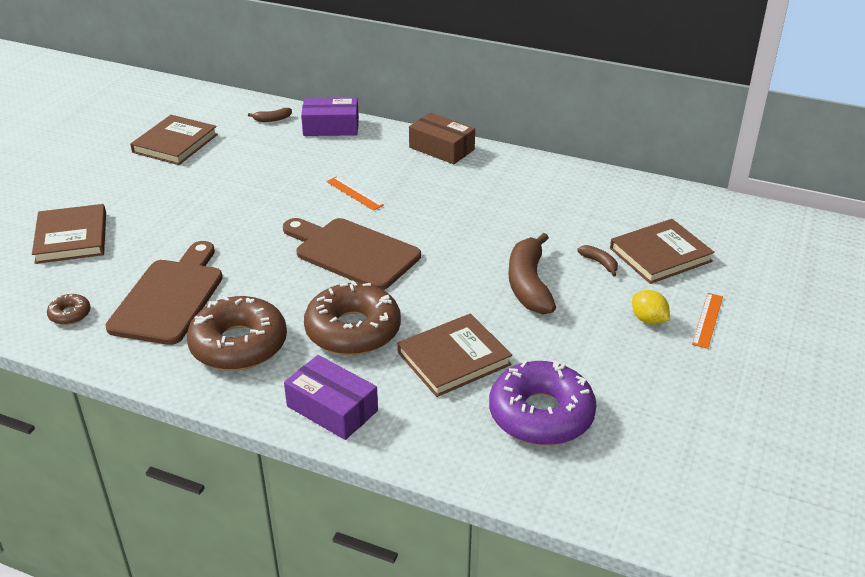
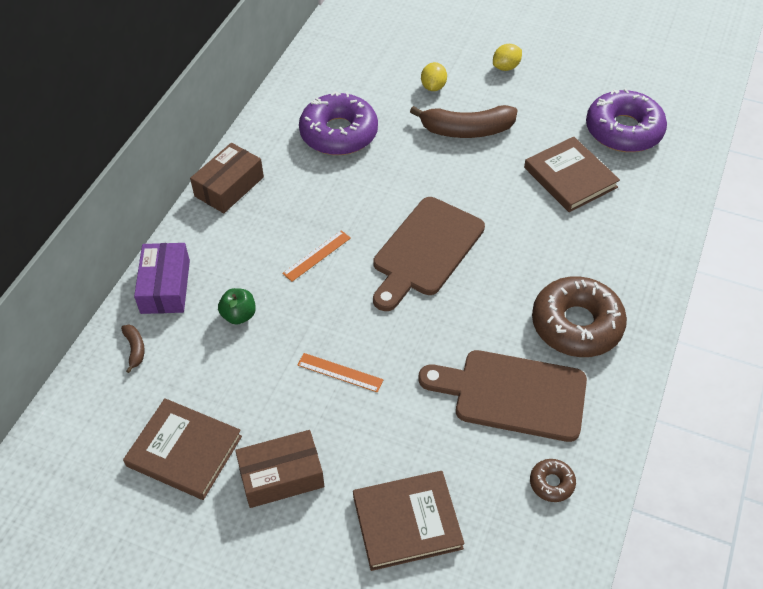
camera: 90 degrees left, 15 degrees up
(137, 182) = (281, 476): none -> brown box
(294, 159) = (239, 315): none -> green apple
(332, 408) = (644, 250): purple box -> none
(353, 330) = (544, 243): brown donut -> none
(516, 203) = (339, 133): none -> purple donut
(599, 263) = (433, 87): brown banana -> yellow lemon
(660, 255) = (419, 52): brown book -> none
(708, 320) = (502, 37): orange ruler -> orange ruler (340, 372)

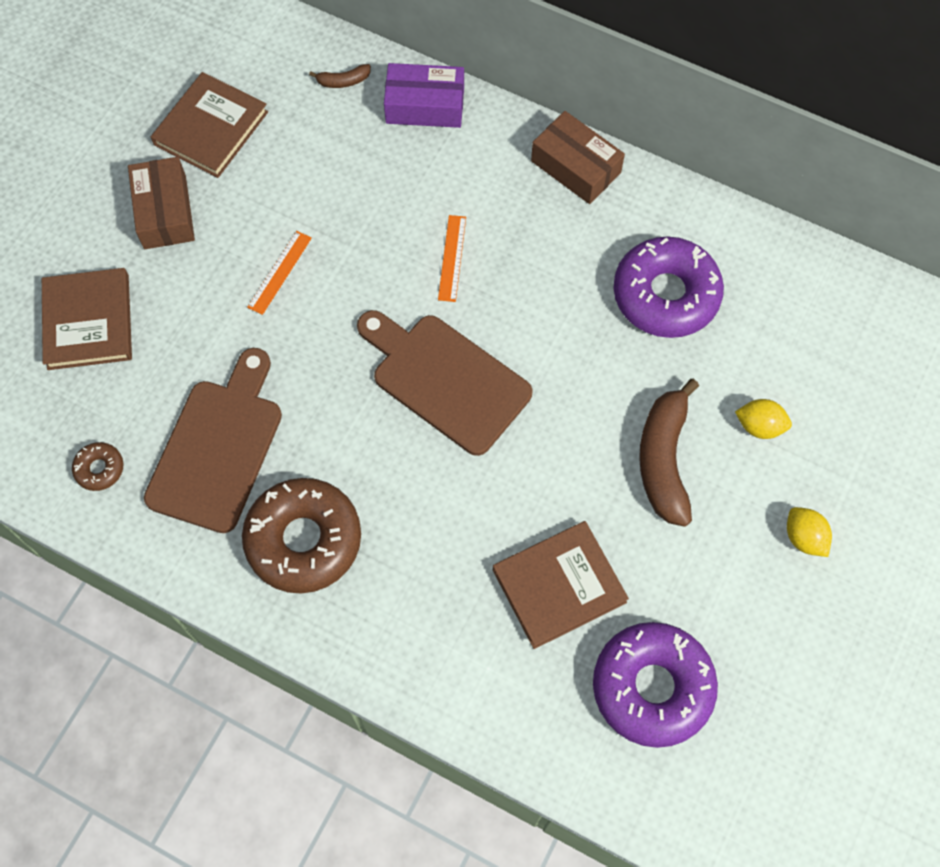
camera: 95 degrees right, 15 degrees up
(239, 315) = (374, 176): green apple -> none
(317, 255) = (452, 258): orange ruler -> orange ruler turned 45 degrees clockwise

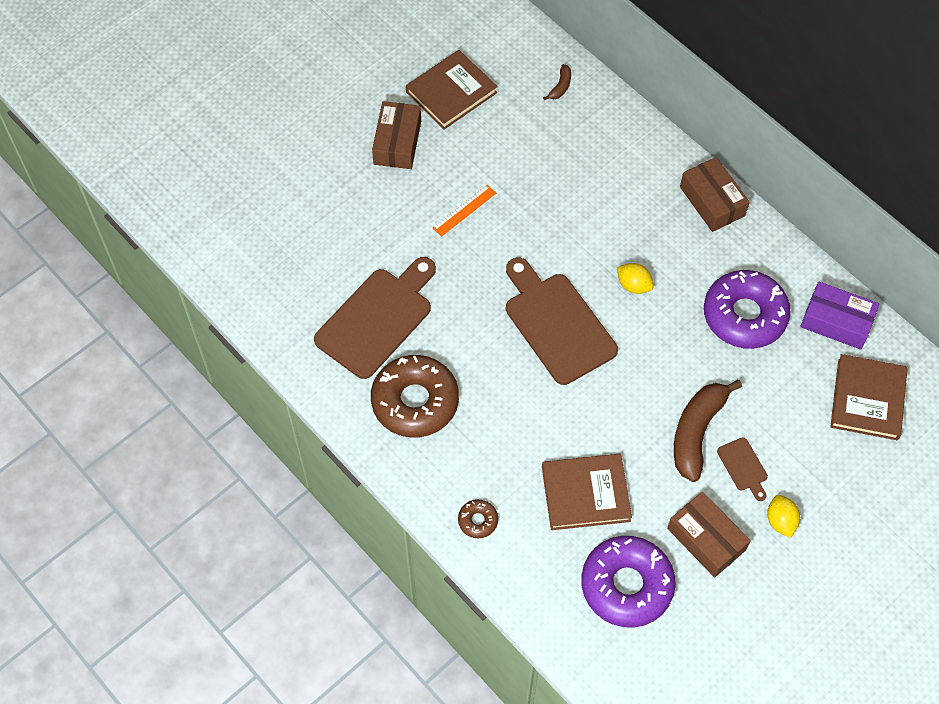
camera: 20 degrees right, 5 degrees down
(88, 322) = (317, 203): brown book -> brown book (867, 399)
(99, 469) = (290, 307): brown donut -> brown donut (478, 521)
(343, 81) = (560, 86): brown banana -> brown banana turned 75 degrees counterclockwise
(425, 105) = (615, 122): purple box -> purple box (836, 322)
(452, 258) = (594, 239): orange ruler -> none
(725, 592) = (706, 539): none -> brown box
(735, 484) = (743, 467): none -> brown cutting board
(759, 426) = (778, 432): yellow lemon -> yellow lemon (633, 285)

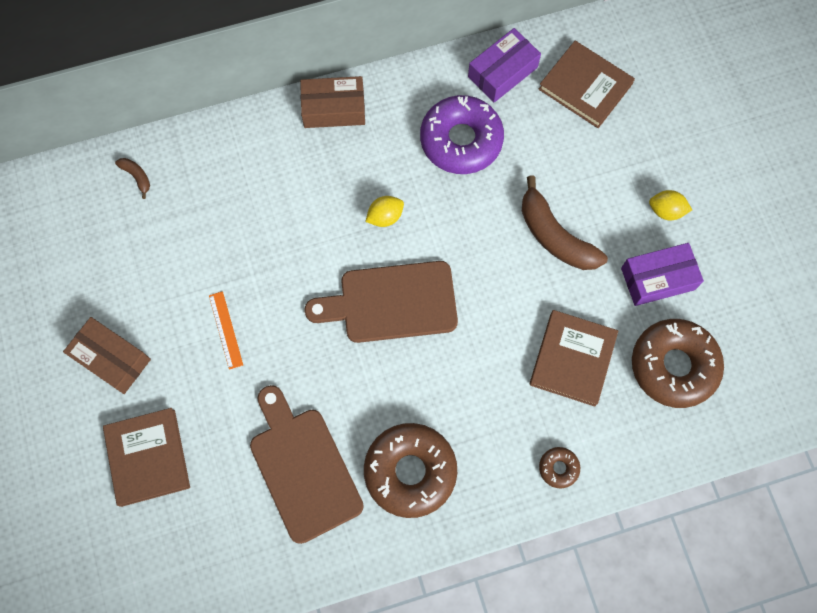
camera: 65 degrees left, 10 degrees up
(451, 92) = (83, 280): brown book -> brown book (147, 457)
(626, 585) = (673, 366): purple donut -> brown donut
(706, 539) = (657, 278): brown box -> purple box
(743, 467) = (604, 215): brown cutting board -> none

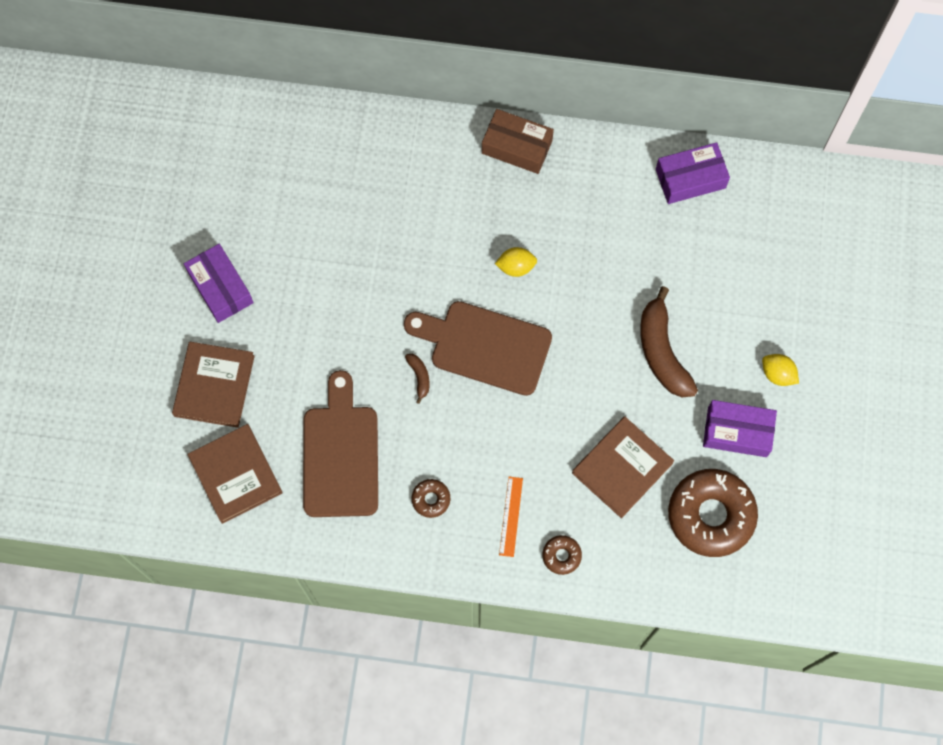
camera: 25 degrees right, 0 degrees up
(112, 359) = (220, 288): brown box -> purple box
(137, 177) = (312, 135): brown banana -> brown banana (419, 377)
(226, 330) = (329, 306): orange ruler -> orange ruler (511, 516)
(410, 471) = (431, 499): brown donut -> brown donut, size x0.44
(461, 140) = (619, 226): purple donut -> none
(585, 86) = (762, 225): brown book -> brown book (236, 474)

